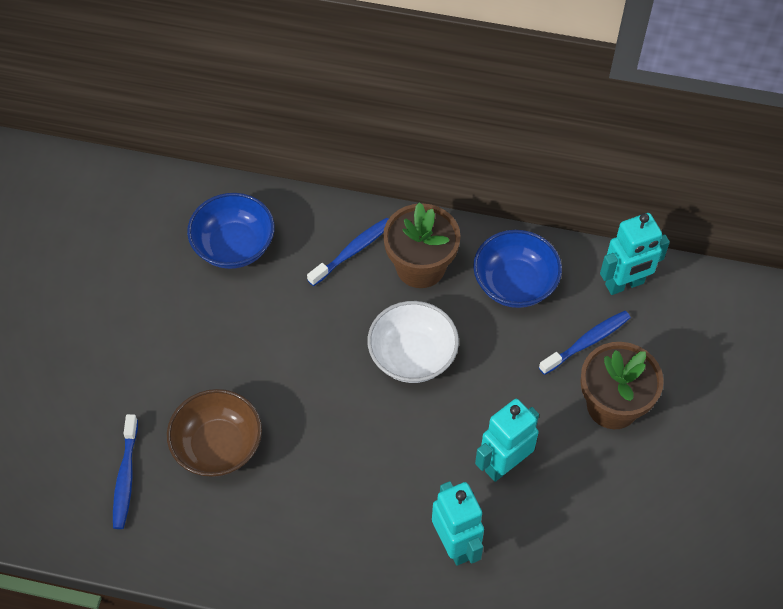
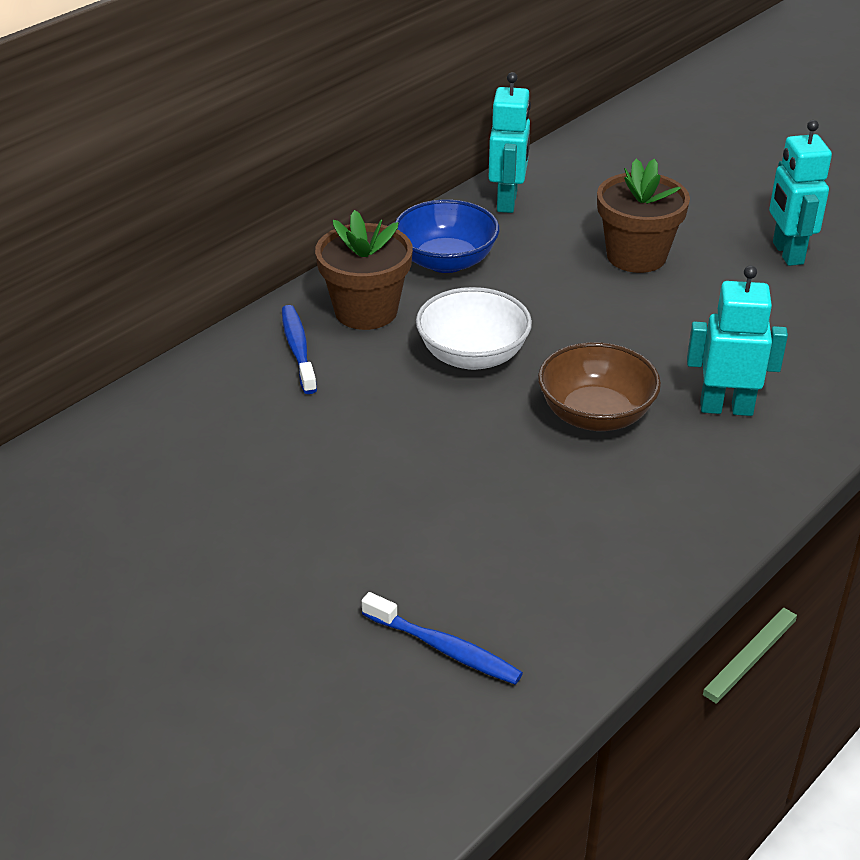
camera: 60 degrees left, 20 degrees down
(218, 446) = (466, 546): brown bowl -> brown bowl (595, 415)
(234, 246) = (196, 434): blue bowl -> none
(504, 464) = (653, 343): turquoise robot -> turquoise robot (787, 253)
(587, 342) = (553, 245): blue toothbrush -> none

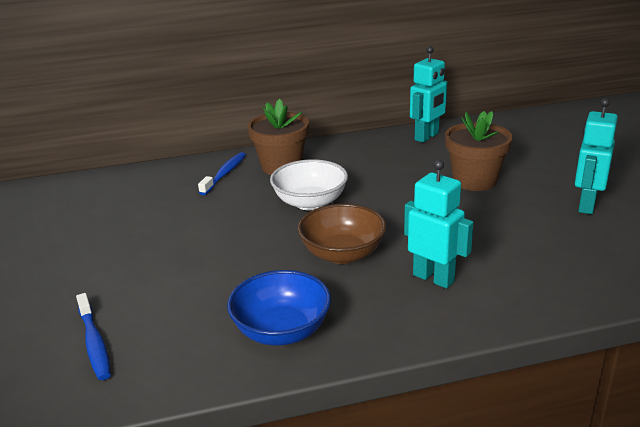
camera: 35 degrees right, 10 degrees down
(446, 261) = (355, 155): blue bowl -> blue bowl (281, 331)

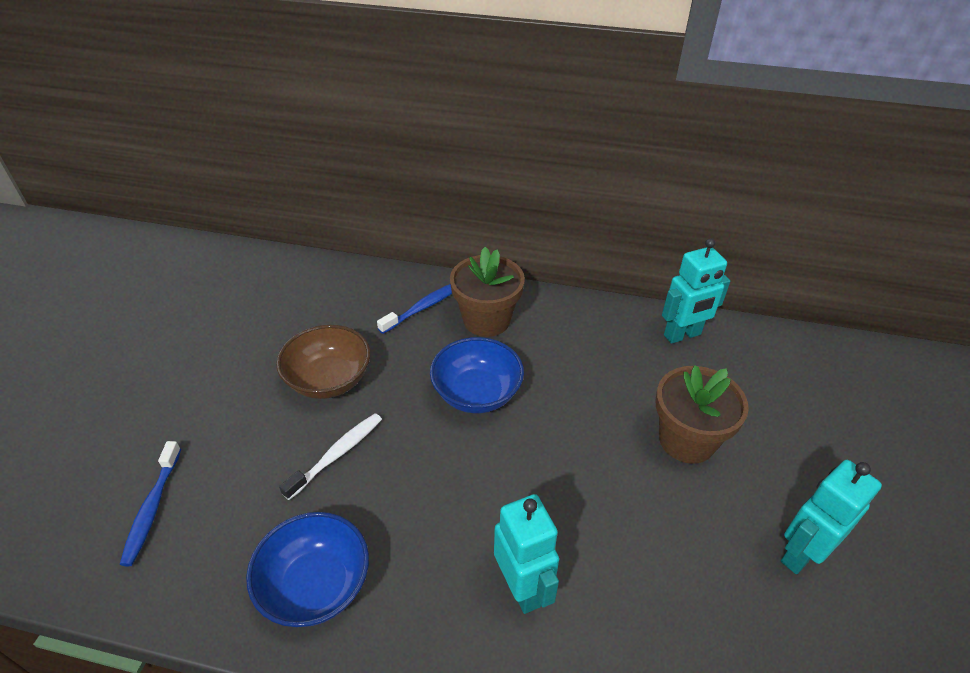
camera: 25 degrees right, 15 degrees up
(230, 264) = (337, 454): none -> white toothbrush
(310, 202) = (477, 393): white bowl -> blue bowl
(342, 254) = (454, 495): brown bowl -> brown bowl (329, 380)

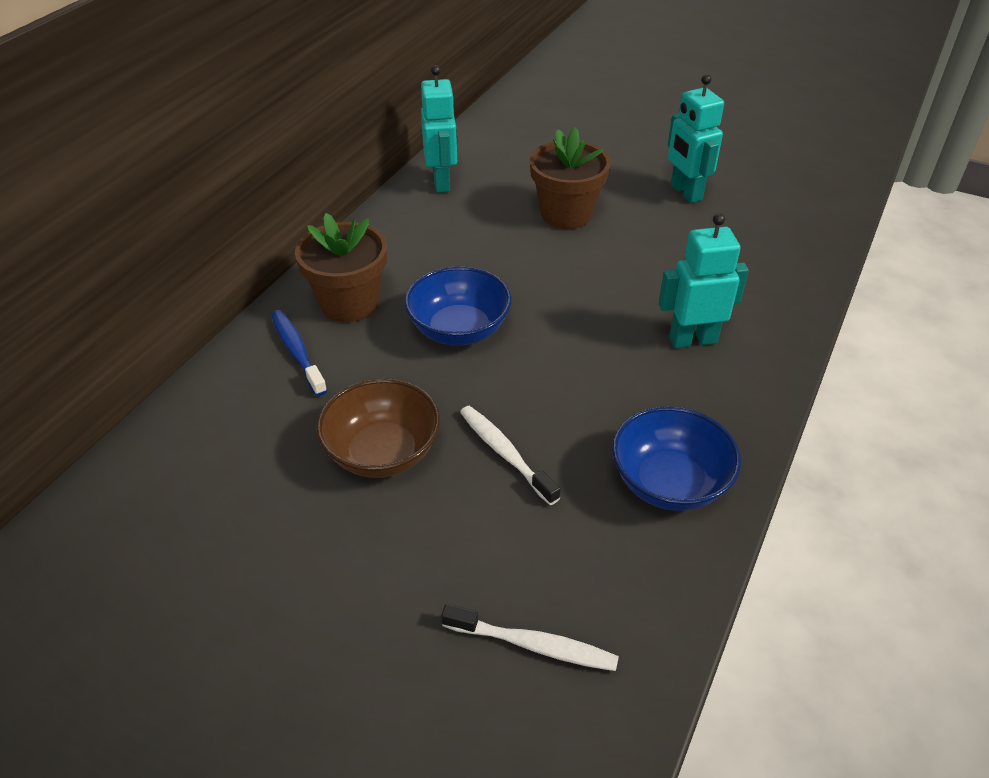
camera: 75 degrees left, 0 degrees up
(152, 508) = (534, 645): blue toothbrush -> white toothbrush

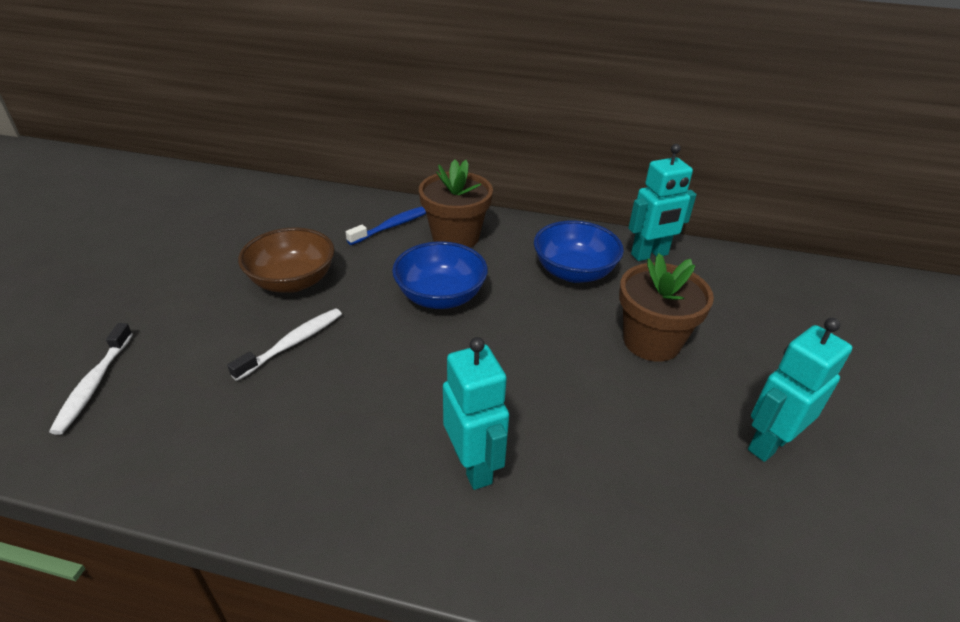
camera: 75 degrees right, 5 degrees down
(669, 483) = (255, 458): blue bowl -> blue bowl (574, 272)

